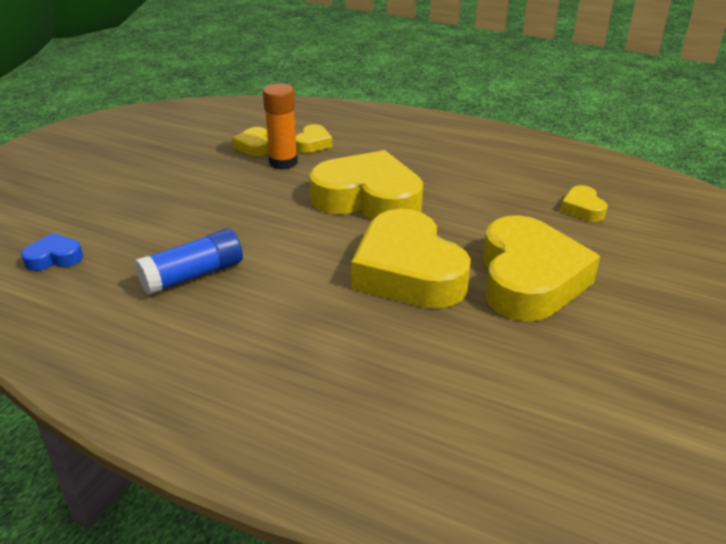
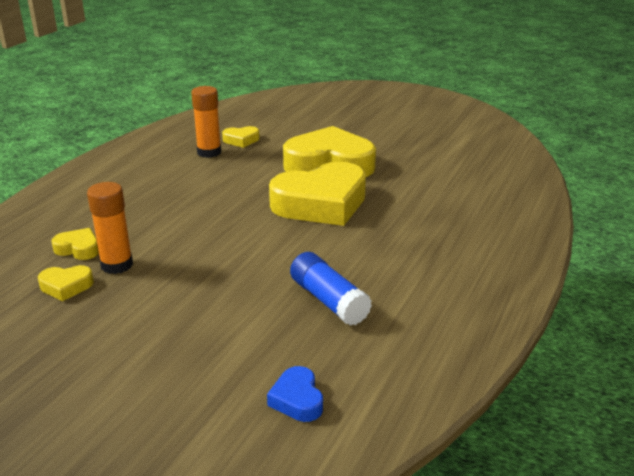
camera: 90 degrees left, 5 degrees down
(368, 199) = (208, 218): yellow heart -> none
(536, 189) = (209, 152): none -> orange glue stick

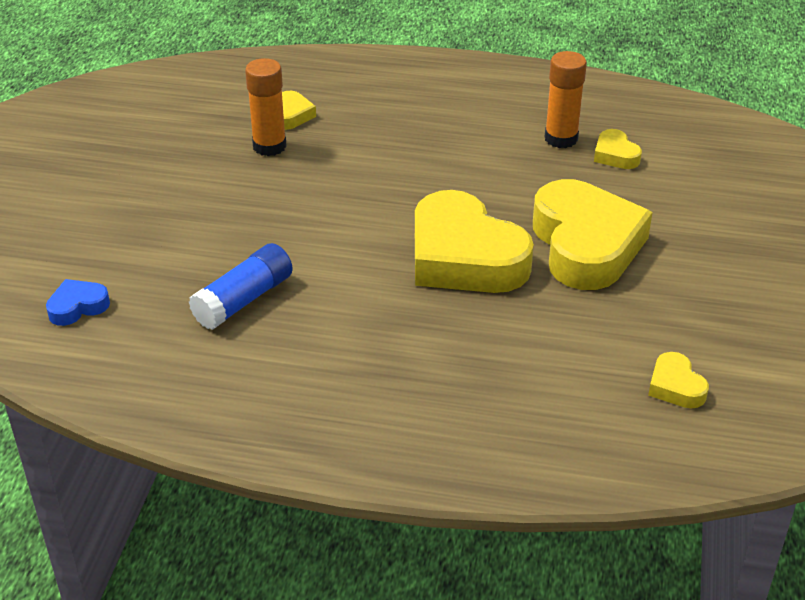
camera: 75 degrees right, 10 degrees up
(66, 286) = (223, 129): yellow heart -> yellow heart (675, 386)

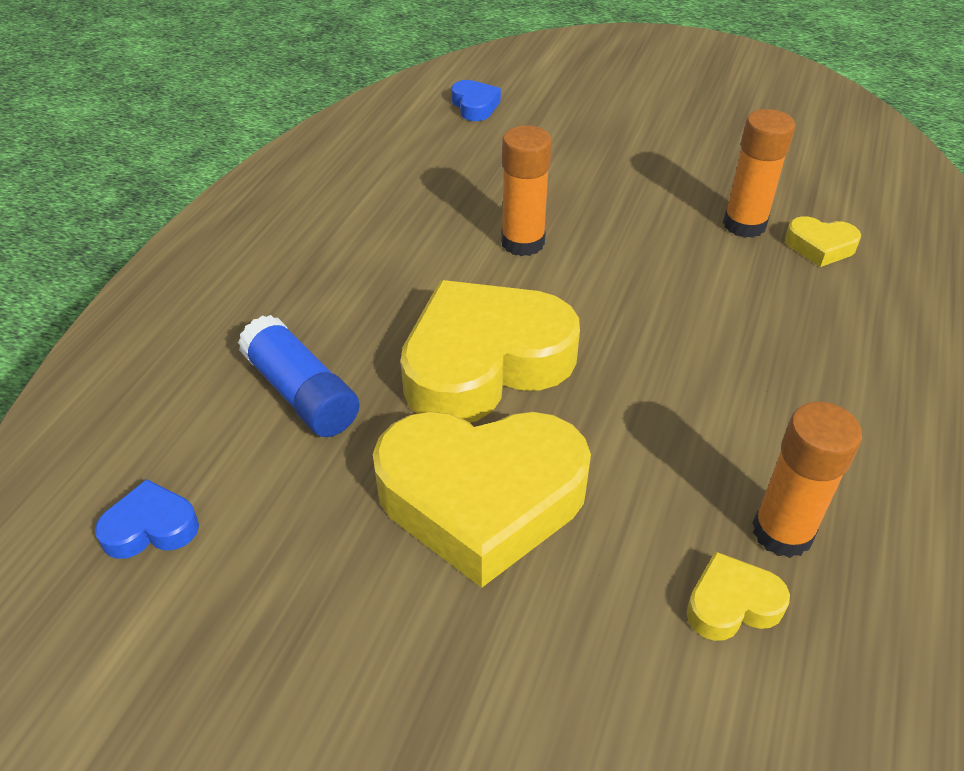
camera: 100 degrees right, 5 degrees up
(243, 300) = (454, 192): blue glue stick -> blue glue stick (301, 393)
(314, 253) = (522, 242): none -> orange glue stick
(675, 386) = (151, 527): yellow heart -> blue heart

